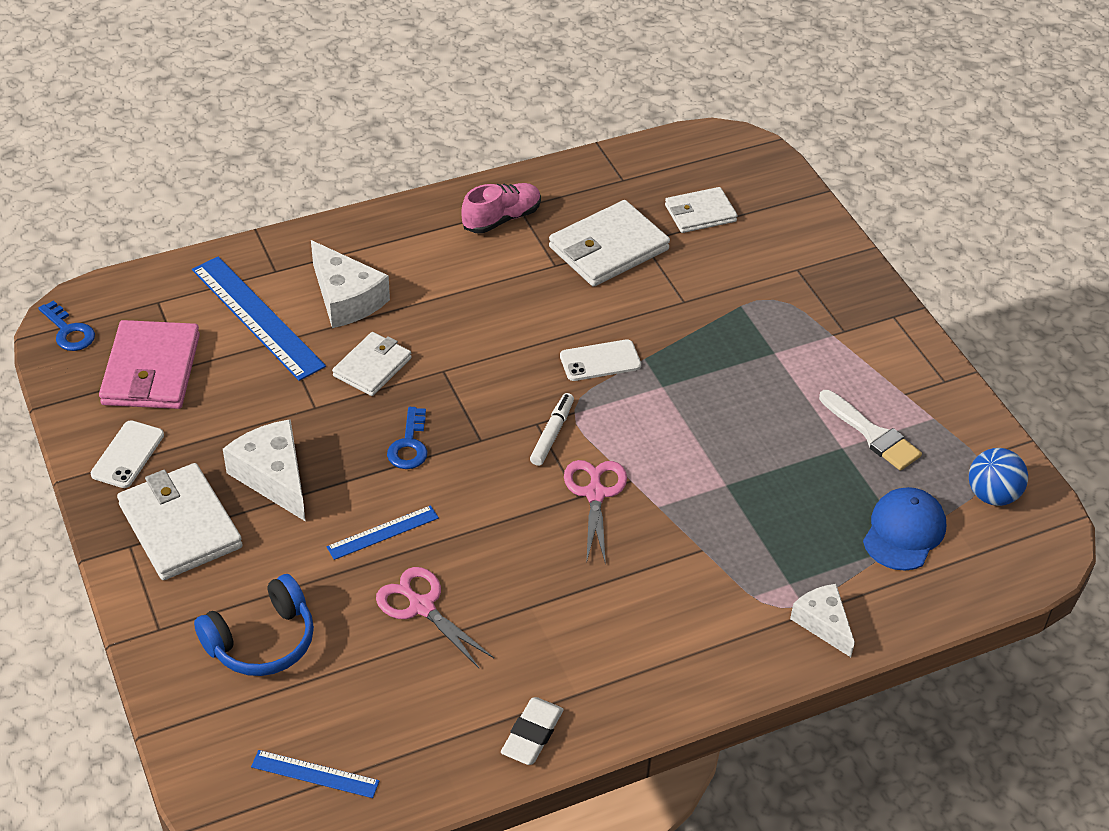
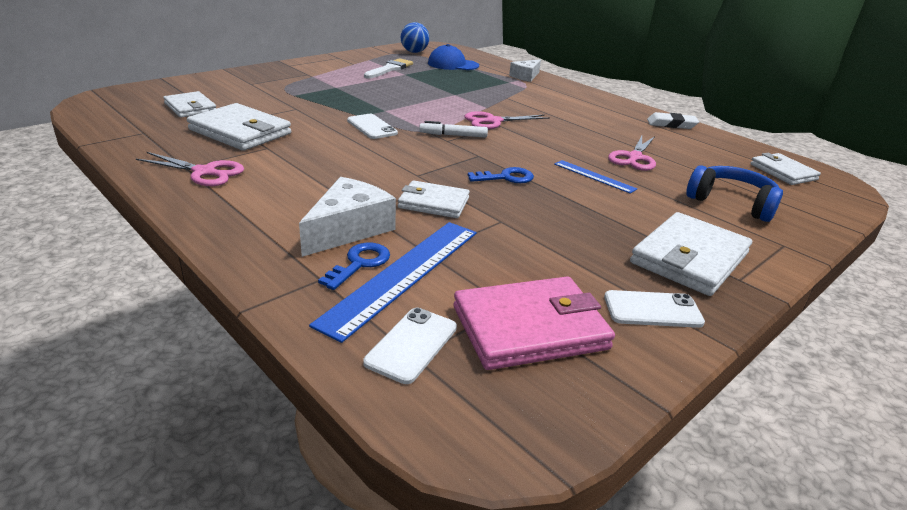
camera: 110 degrees left, 15 degrees down
(69, 331) = (518, 427): blue key -> blue key (359, 263)
(170, 303) = (411, 345): none -> white phone
(273, 477) = (592, 225): white cheese -> none
(315, 774) = (782, 172): blue ruler -> white wallet
(501, 219) = (204, 172): pink shoe -> pink scissors

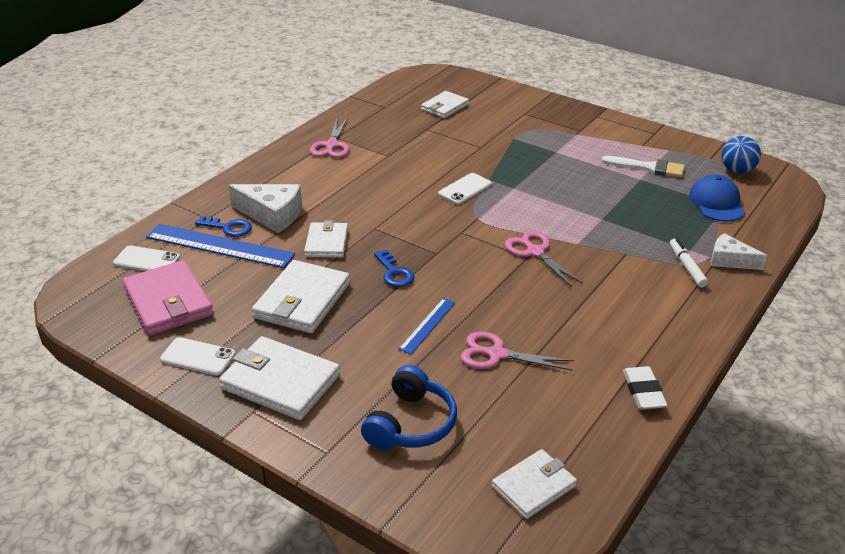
camera: 80 degrees right, 5 degrees up
(240, 132) = (411, 138): white wallet -> white wallet (302, 301)
(453, 135) = (476, 233): white marker -> white marker (687, 267)
(652, 310) = (198, 357): white phone -> white phone turned 60 degrees counterclockwise

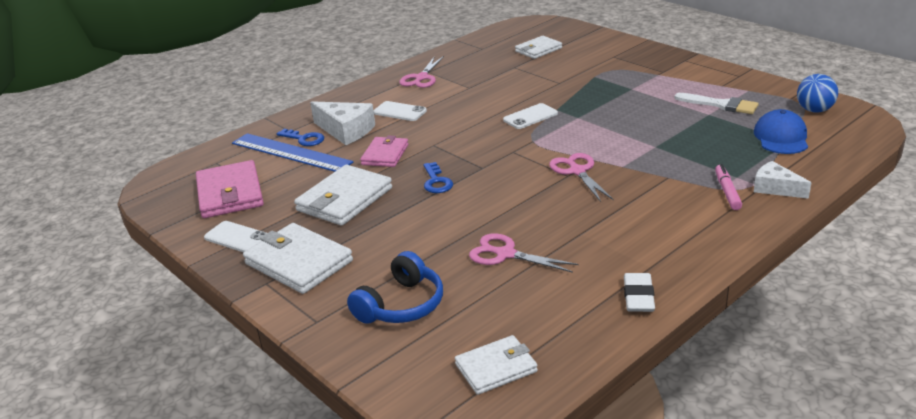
camera: 15 degrees right, 5 degrees down
(146, 260) = (225, 161): white phone -> white phone (400, 112)
(326, 243) = (385, 154): white wallet -> pink wallet
(427, 325) = (449, 226): blue ruler -> none
(687, 267) = (727, 191): white marker -> pink marker

